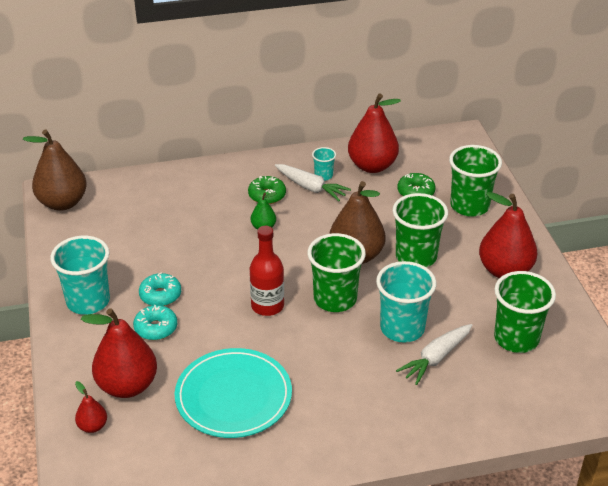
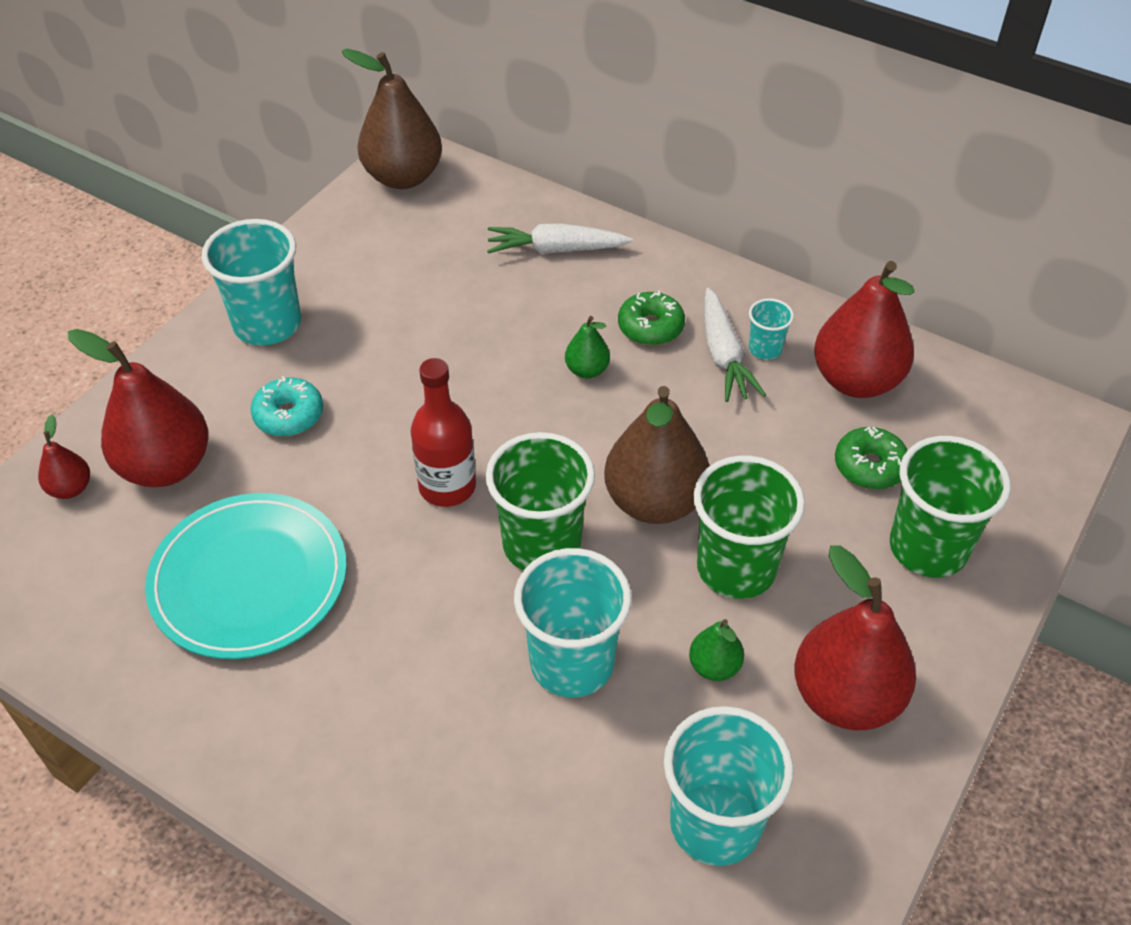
camera: 45 degrees right, 10 degrees up
(160, 295) = (349, 375): turquoise donut -> none
(436, 358) = (557, 749): white carrot -> white carrot (556, 249)
(451, 293) = (714, 666): none -> green pear
(516, 338) = (715, 823): green cup -> turquoise cup

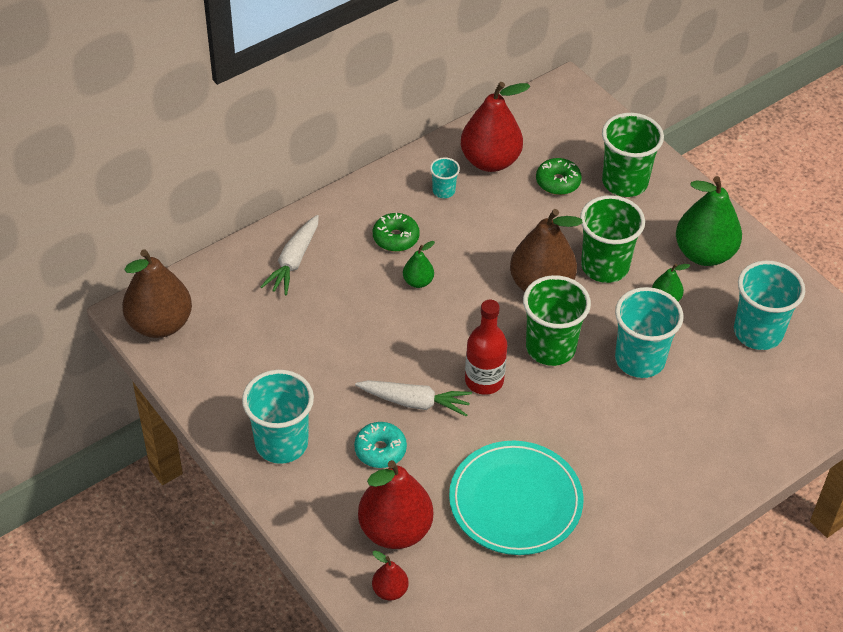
camera: 70 degrees left, 0 degrees up
(723, 355) = (439, 212): white carrot -> white carrot (415, 402)
(845, 697) = (704, 253): red pear -> green pear

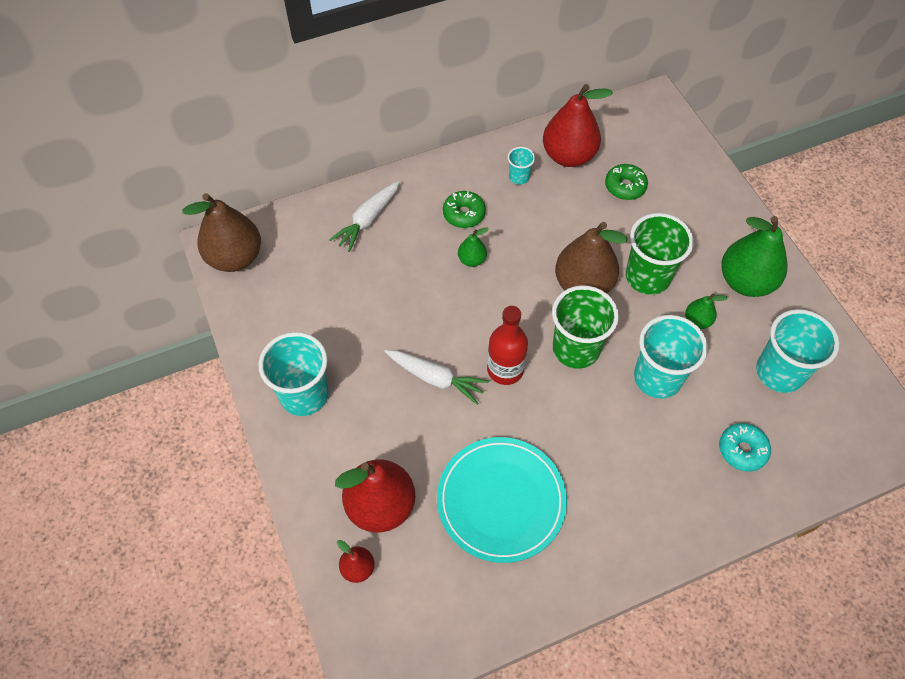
camera: 15 degrees right, 10 degrees up
(380, 450) = (390, 420): turquoise donut -> turquoise donut (742, 450)
(624, 182) = (687, 198): green cup -> none

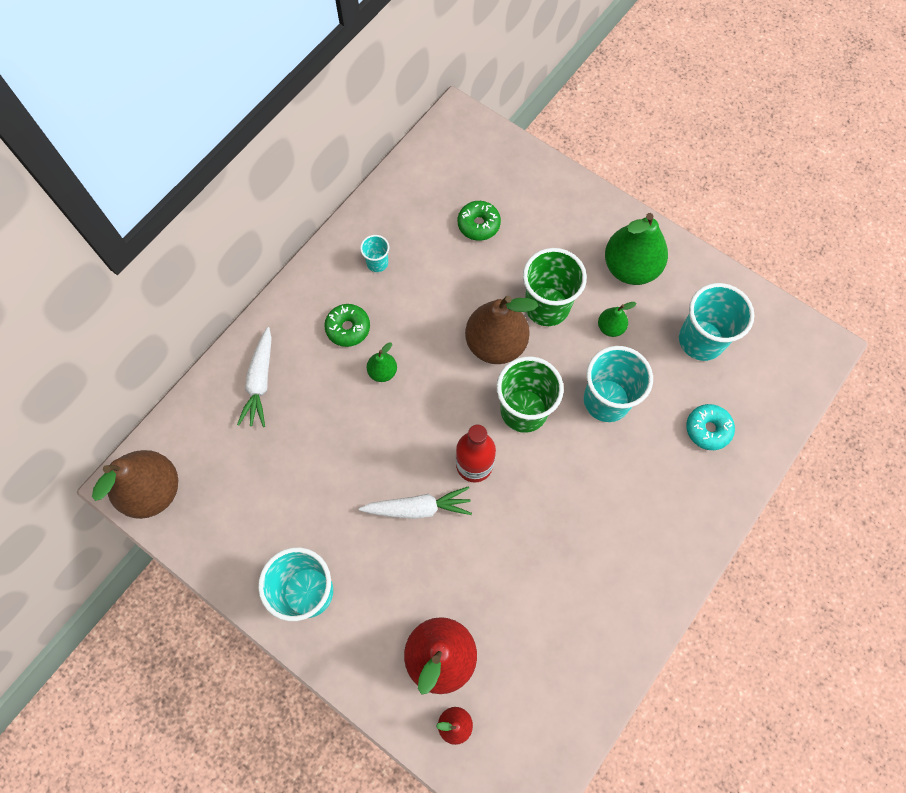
camera: 30 degrees left, 10 degrees up
(501, 500) = (540, 589): turquoise plate -> none
(568, 156) = (410, 217): red pear -> none

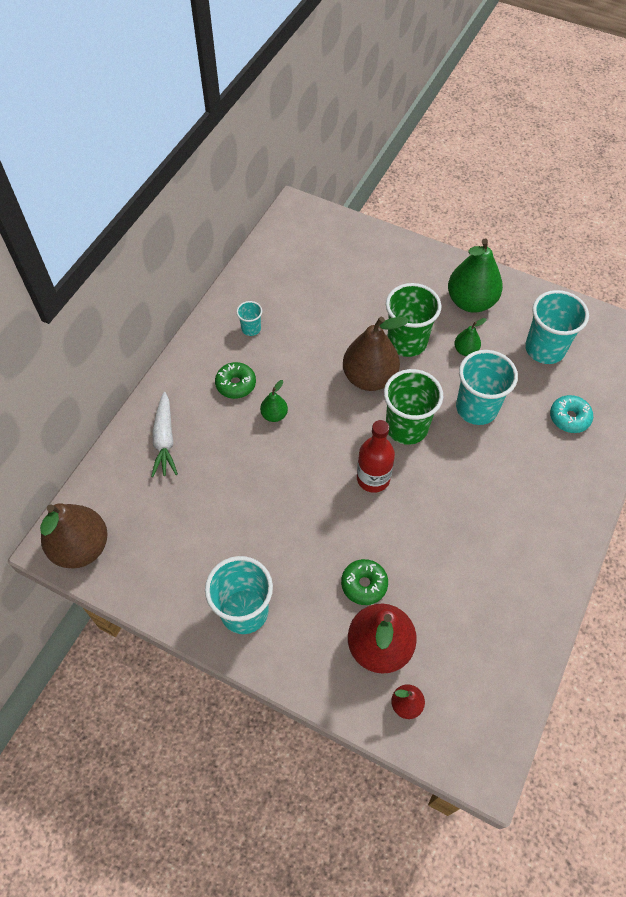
camera: 10 degrees left, 10 degrees down
(418, 508) = (330, 522): white carrot -> none
(478, 224) = (333, 286): green donut -> green donut (364, 584)

